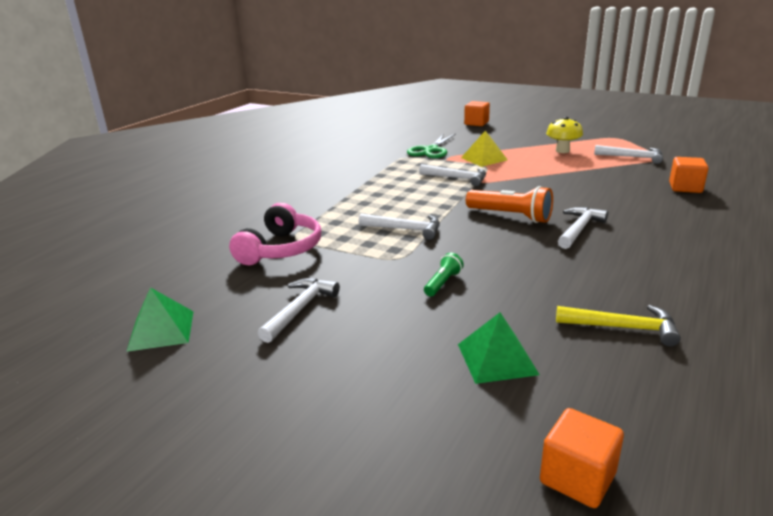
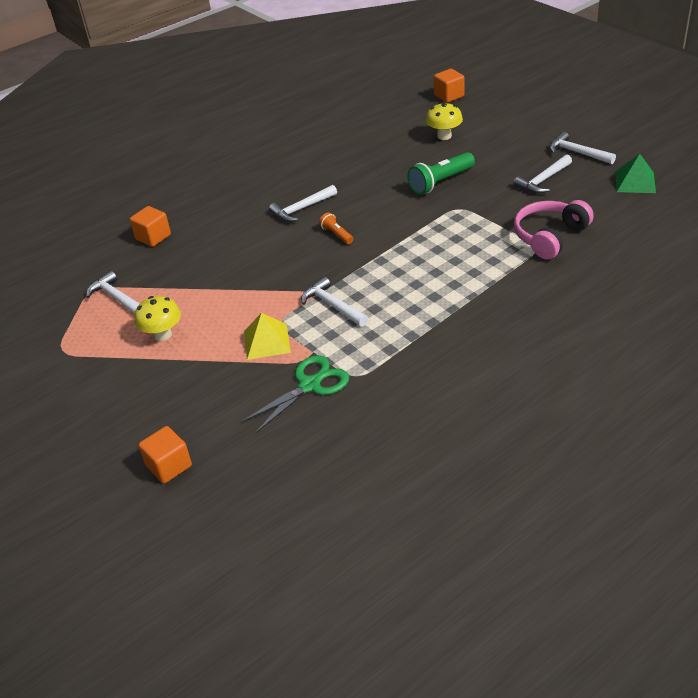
camera: 155 degrees left, 15 degrees up
(405, 229) = (436, 238): white hammer -> white hammer (577, 153)
(443, 283) = (440, 182): green flashlight -> green flashlight, size x1.83
(497, 359) = (444, 136): green pyramid -> yellow mushroom
(511, 216) = (336, 234): orange flashlight -> orange flashlight, size x0.55
(623, 328) = (365, 139): yellow hammer -> none

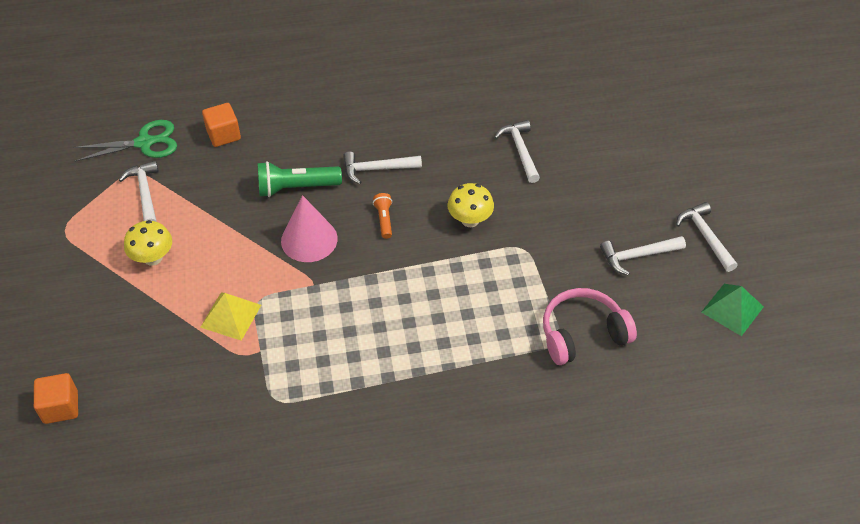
camera: 25 degrees right, 10 degrees up
(287, 269) = (309, 239): none -> pink cone
(310, 385) = (229, 388): green scissors -> green scissors (144, 143)
(332, 305) = (316, 306): white hammer -> white hammer (520, 151)
(440, 182) = (533, 204): green flashlight -> green flashlight (296, 188)
(444, 136) = (587, 142): yellow mushroom -> yellow mushroom (470, 220)
(449, 96) = (636, 87): orange cube -> none

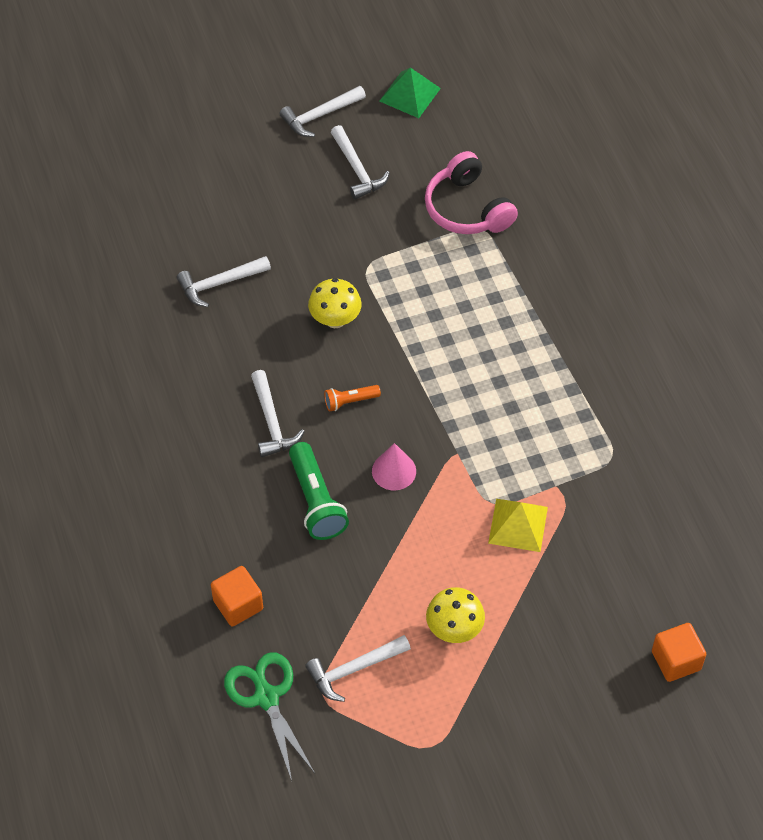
camera: 100 degrees left, 5 degrees up
(309, 239) = (394, 471): pink cone -> pink cone, size x0.66

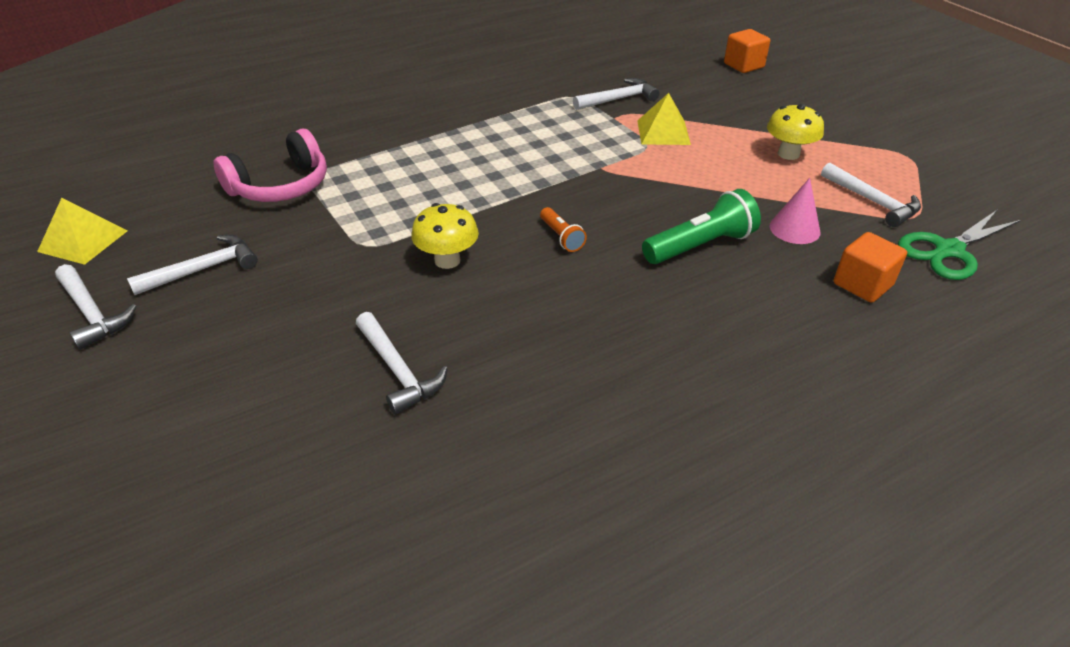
camera: 100 degrees left, 15 degrees down
(272, 422) = (610, 291): white hammer -> white hammer (618, 99)
(394, 471) = (638, 200): pink cone -> pink cone (794, 229)
(409, 94) = (83, 241): green pyramid -> yellow pyramid

